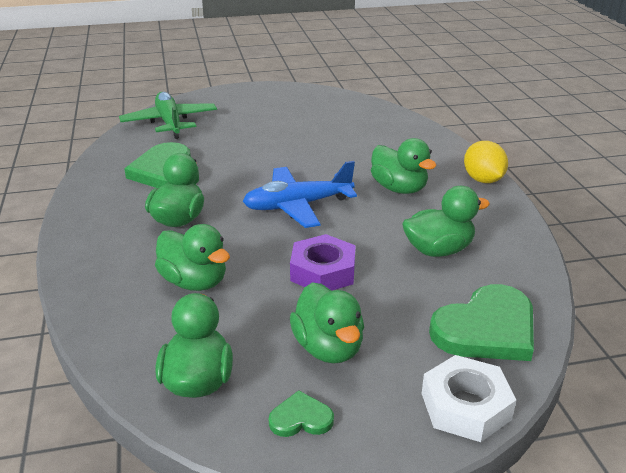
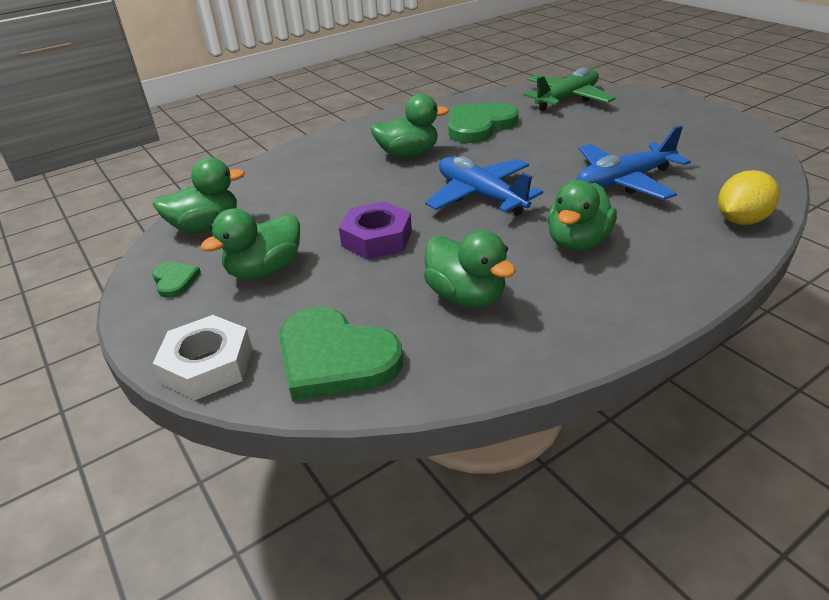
camera: 70 degrees right, 5 degrees up
(194, 282) = (324, 188): green duck -> none
(333, 147) = (624, 181): none -> blue plane
(483, 180) = (672, 297): yellow lemon -> yellow lemon (741, 220)

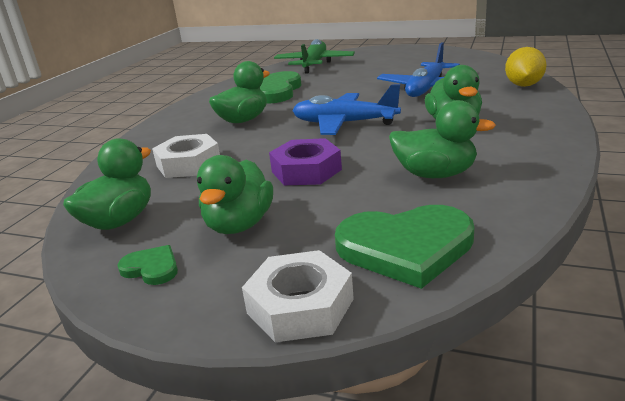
camera: 35 degrees left, 10 degrees down
(310, 189) = (188, 164): none -> white nut

